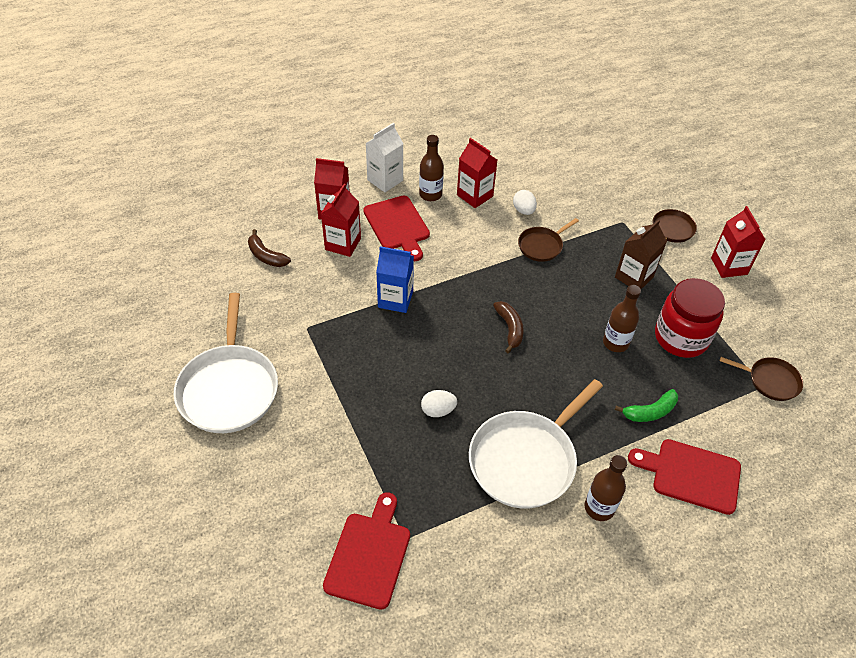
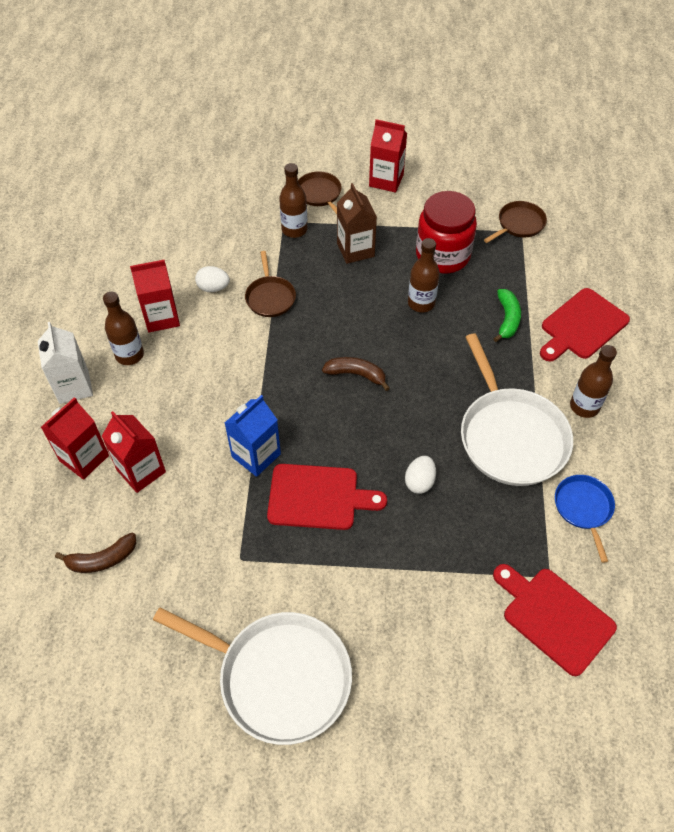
camera: 60 degrees left, 5 degrees up
(397, 226) = (152, 406): red cutting board -> red cutting board (318, 497)
(489, 543) = (583, 508): none -> blue pan
(620, 231) = (294, 230): none -> brown bottle

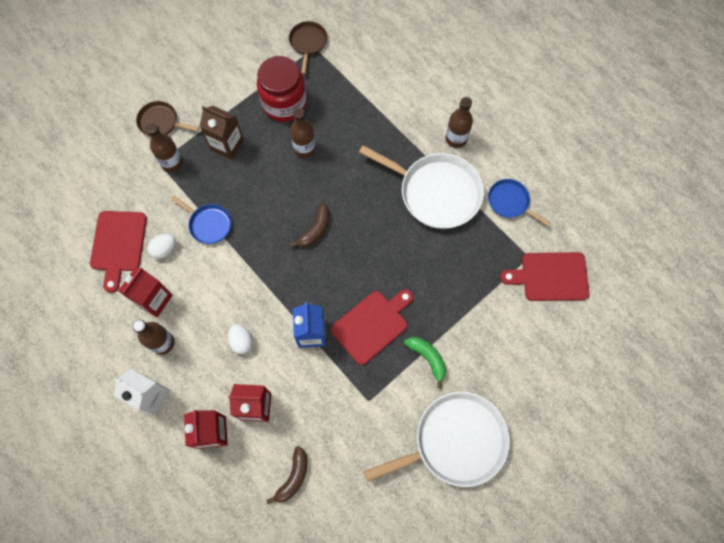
camera: 45 degrees left, 15 degrees up
(270, 297) = (209, 224): brown pan -> blue pan
(356, 374) = (315, 230): brown banana -> brown banana turned 150 degrees clockwise
(386, 180) = (193, 76): red carton -> none
(419, 482) = (416, 264): white egg -> white egg (241, 341)
(507, 319) = (364, 117): green banana -> green banana (428, 358)
(582, 326) = (408, 86): red cutting board -> red cutting board (118, 245)

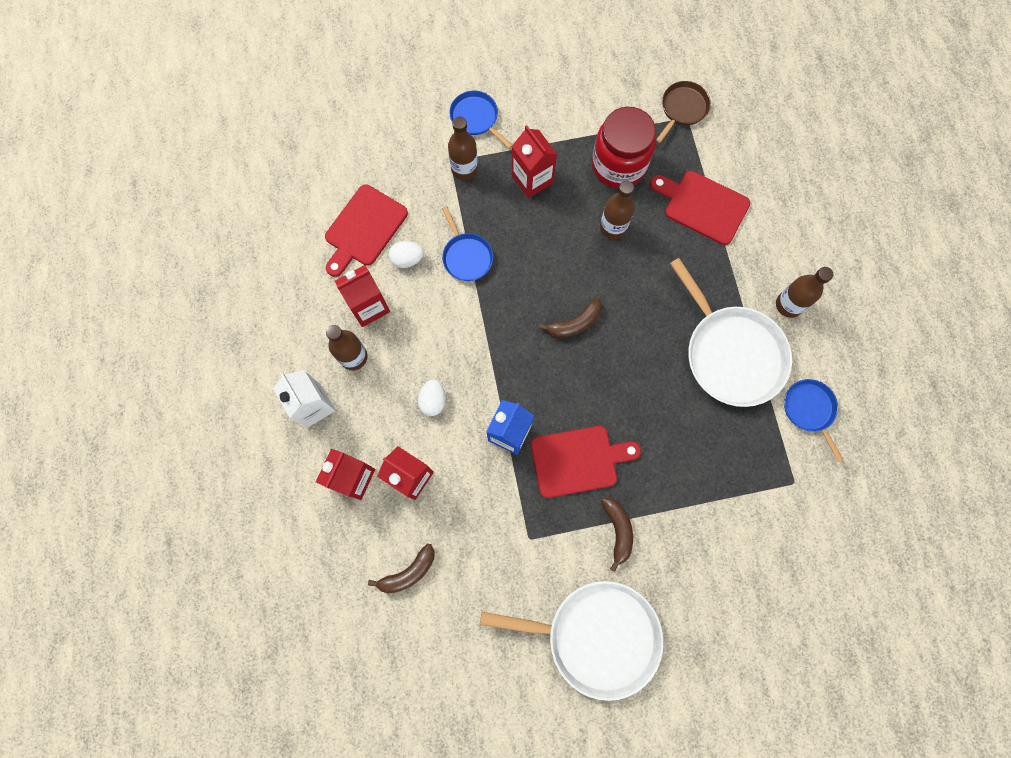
camera: 30 degrees right, 5 degrees up
(160, 122) = (476, 118): brown pan -> blue pan
(227, 145) = (532, 179): brown carton -> red carton
(428, 358) = (618, 530): green banana -> brown banana
(550, 276) = (807, 519): red cutting board -> red cutting board (702, 206)

